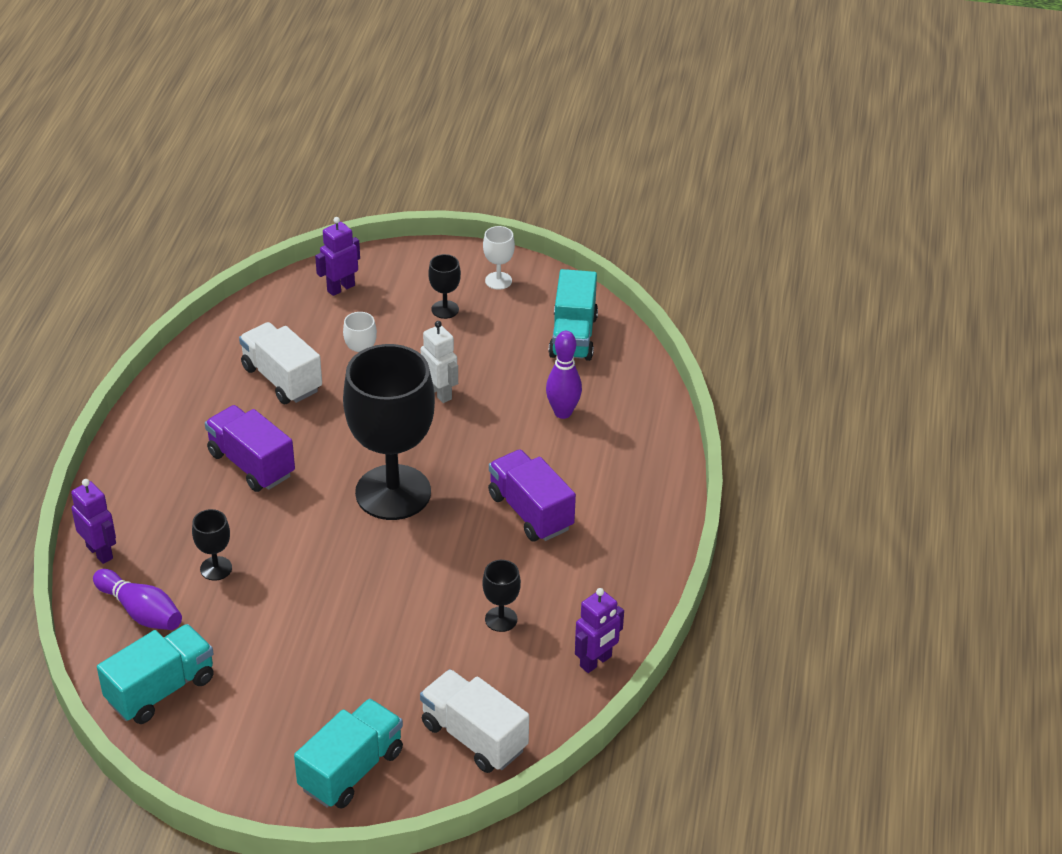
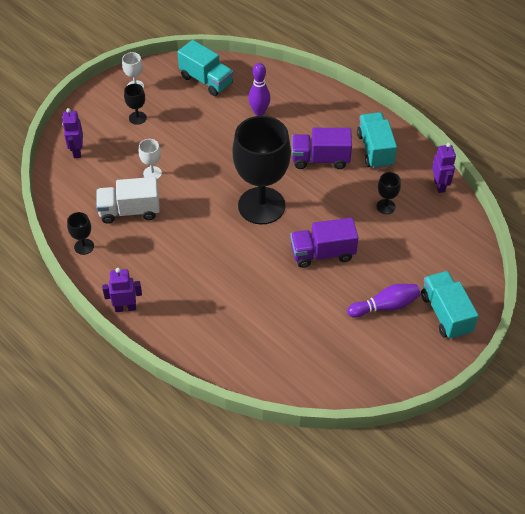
camera: 55 degrees left, 10 degrees up
(100, 552) = (201, 356): purple robot -> purple robot (125, 307)
(141, 612) = (265, 356): purple bowling pin -> purple bowling pin (385, 306)
(161, 689) = (332, 372): turquoise truck -> turquoise truck (375, 150)
(216, 568) = (258, 307): black goblet -> black goblet (84, 246)
(251, 464) = (188, 255): purple truck -> purple truck (322, 253)
(440, 393) = (202, 151): white robot -> none
(473, 737) = (456, 255): white truck -> none

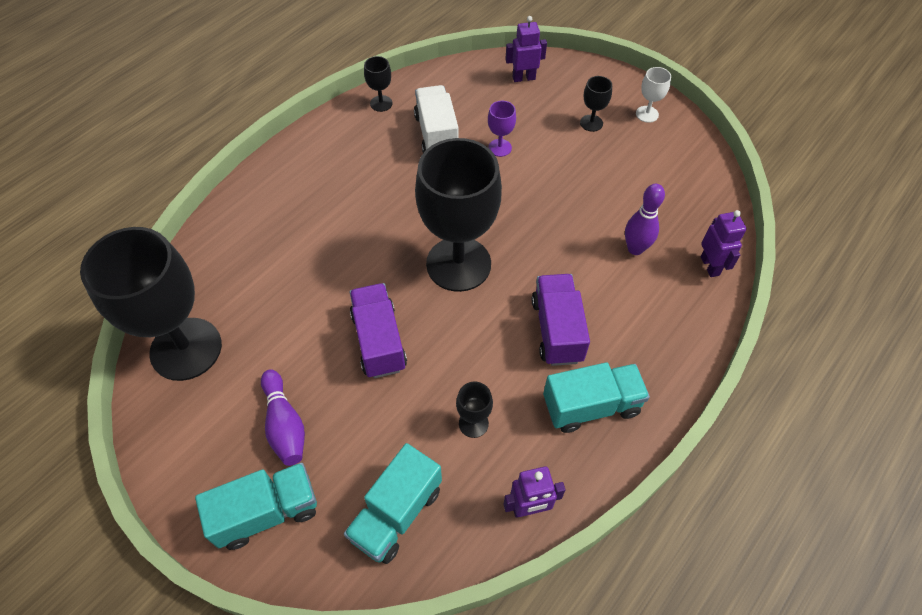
camera: 85 degrees right, 5 degrees up
(125, 307) = (295, 148): purple robot -> purple robot (710, 266)
(152, 173) = (500, 148): white goblet -> purple goblet
(206, 80) = (681, 184): turquoise truck -> turquoise truck (396, 513)
(322, 371) = (186, 349): none -> black goblet

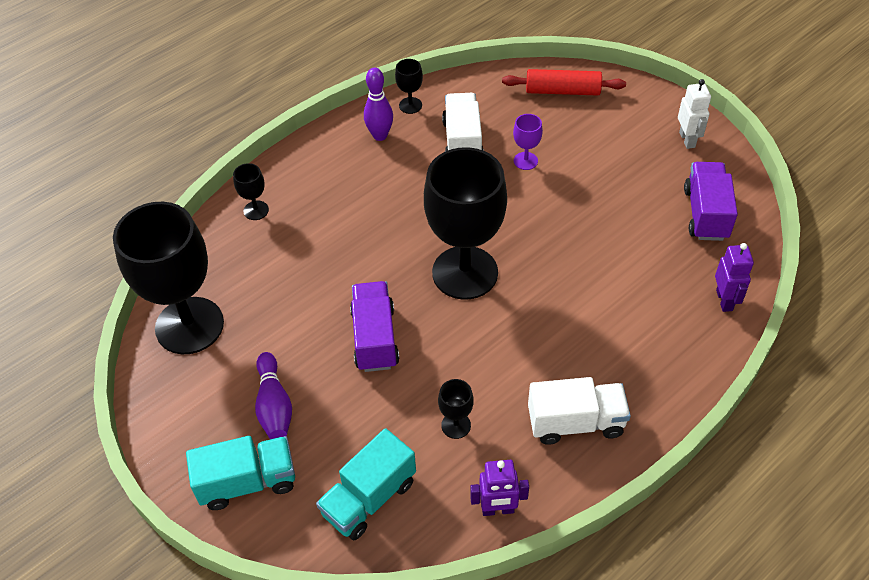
camera: 10 degrees right, 5 degrees down
(523, 78) = (562, 91): purple robot -> red rolling pin
(556, 330) = (553, 346): purple truck -> purple truck (705, 214)
(591, 123) = (626, 144): black goblet -> black goblet (256, 210)
(591, 406) = (575, 422): turquoise truck -> white truck
(635, 249) = (649, 275): purple bowling pin -> purple bowling pin (380, 135)
(647, 114) = (687, 140): white goblet -> white robot

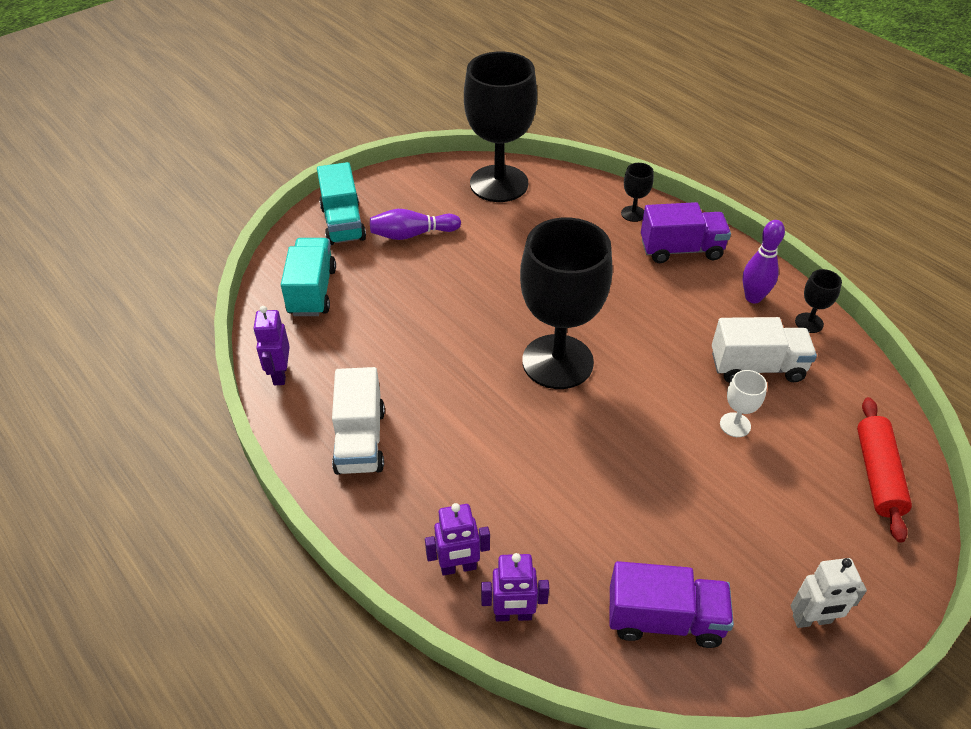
camera: 90 degrees right, 5 degrees down
(369, 498) = (312, 291): turquoise truck -> turquoise truck turned 45 degrees clockwise
(374, 338) = (477, 294): purple truck -> purple truck (681, 249)
(456, 425) = (373, 348): black goblet -> none
(525, 161) = (735, 425): purple goblet -> white goblet
(692, 337) = (458, 567): none -> purple robot

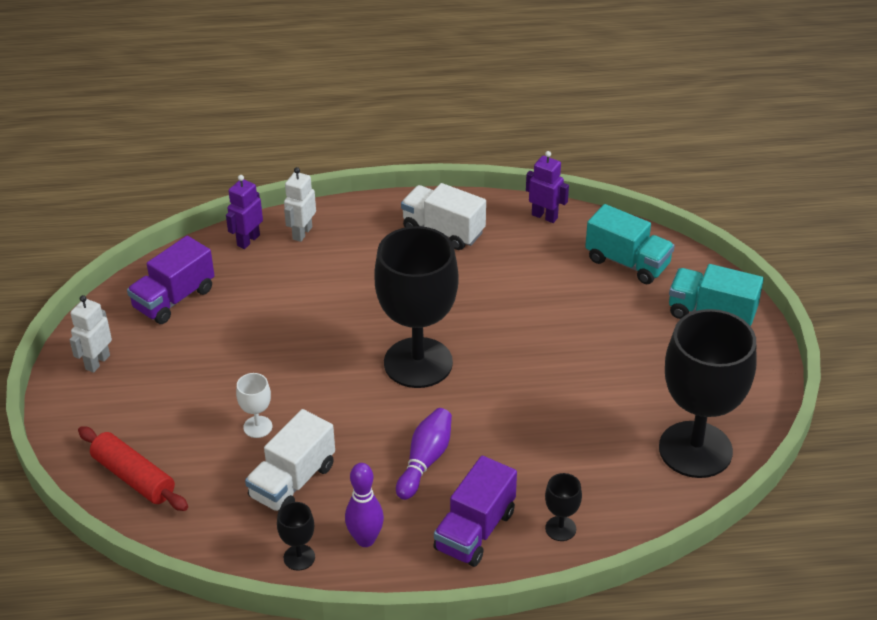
camera: 125 degrees right, 5 degrees down
(412, 234) = (658, 350): purple bowling pin -> purple bowling pin (425, 461)
(458, 567) = (302, 233): purple robot -> white robot

